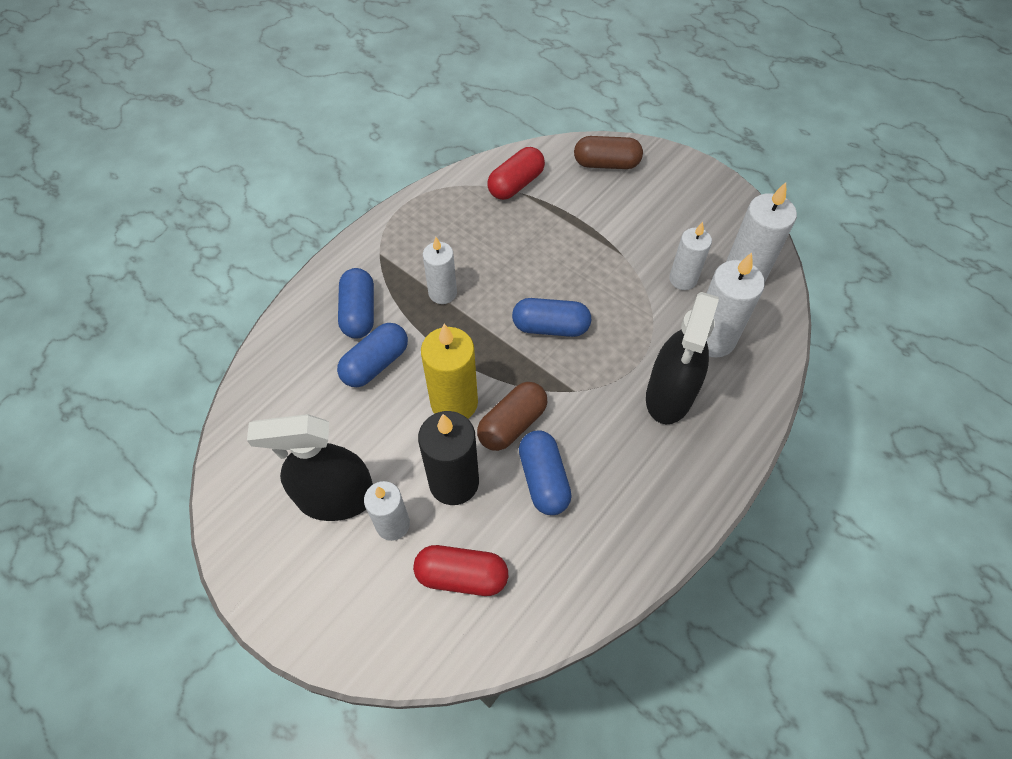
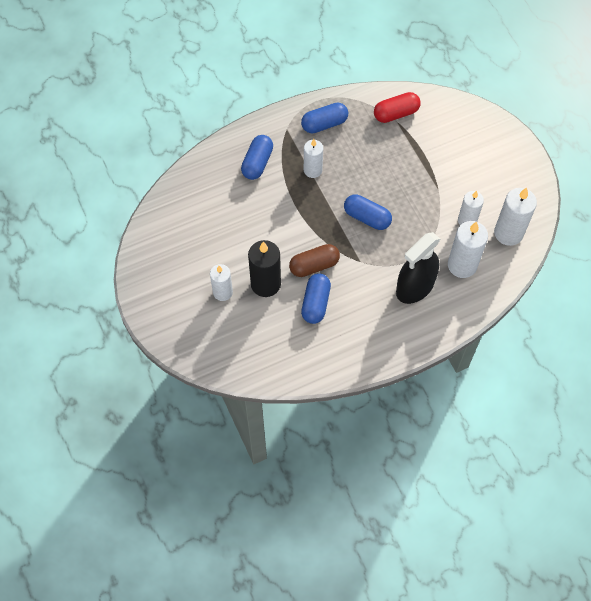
camera: 25 degrees right, 5 degrees up
(336, 498) = (199, 266): black spray bottle -> none
(375, 364) = (253, 198): blue capsule -> blue capsule (324, 124)
(454, 403) = (287, 240): yellow candle -> none
(461, 575) = (246, 333): red capsule -> none
(606, 164) = (464, 121): brown capsule -> none

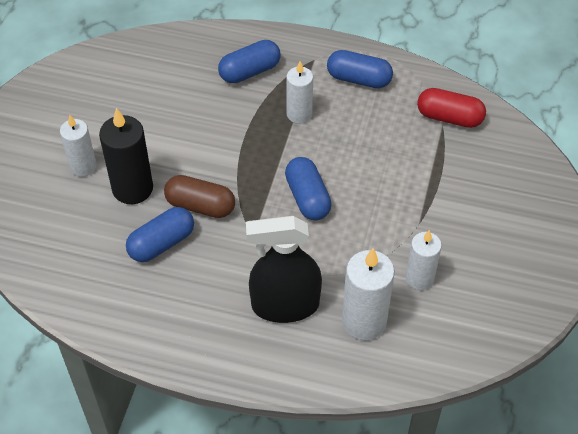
camera: 40 degrees right, 10 degrees down
(508, 233) = (456, 326): white candle -> none

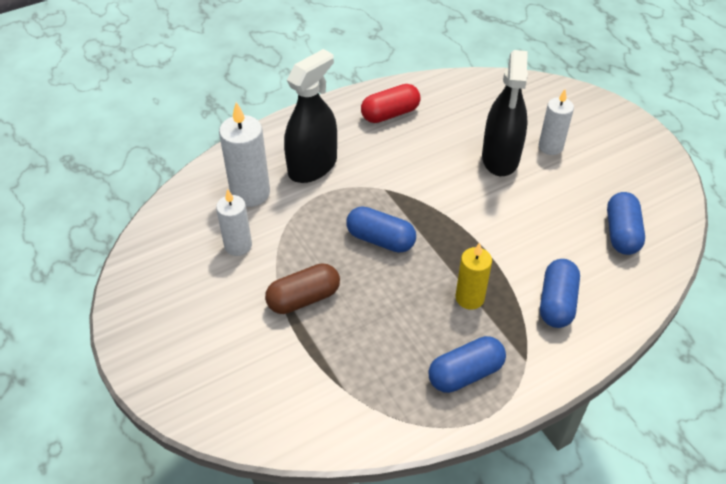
camera: 135 degrees right, 5 degrees down
(132, 188) = (500, 158): black candle -> black spray bottle
(162, 243) = (434, 143): blue capsule -> blue capsule (621, 233)
(200, 206) = (443, 180): brown capsule -> brown capsule (303, 298)
(299, 114) = (469, 298): white candle -> yellow candle
(449, 117) = (345, 402): red capsule -> red capsule (390, 114)

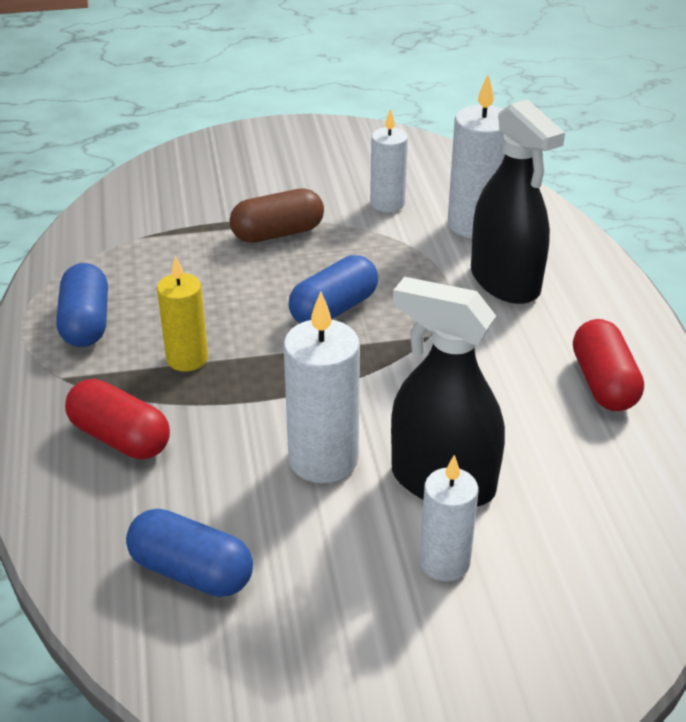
camera: 110 degrees right, 10 degrees down
(303, 298) = (278, 233): brown capsule -> brown capsule turned 75 degrees clockwise
(514, 206) = (323, 459): none -> white candle
(556, 302) = (120, 438): blue capsule -> red capsule

